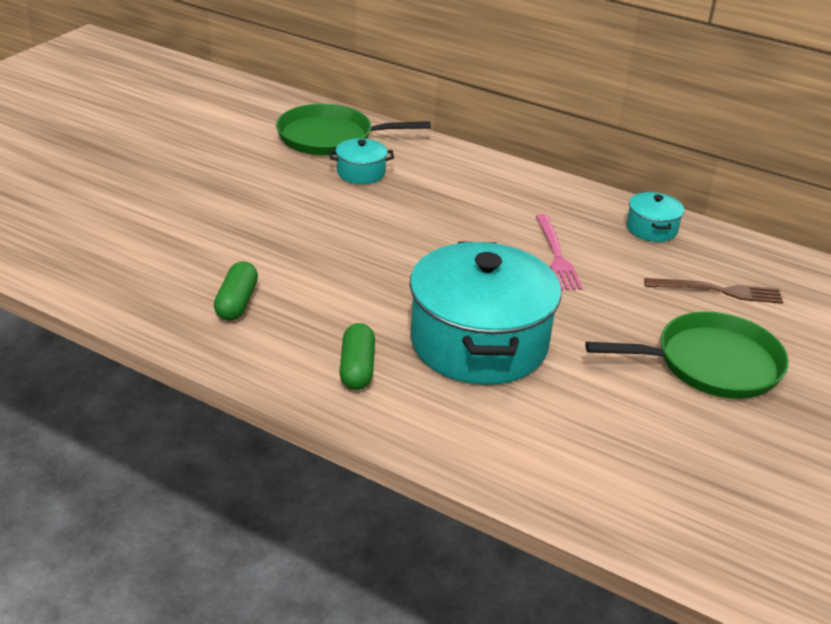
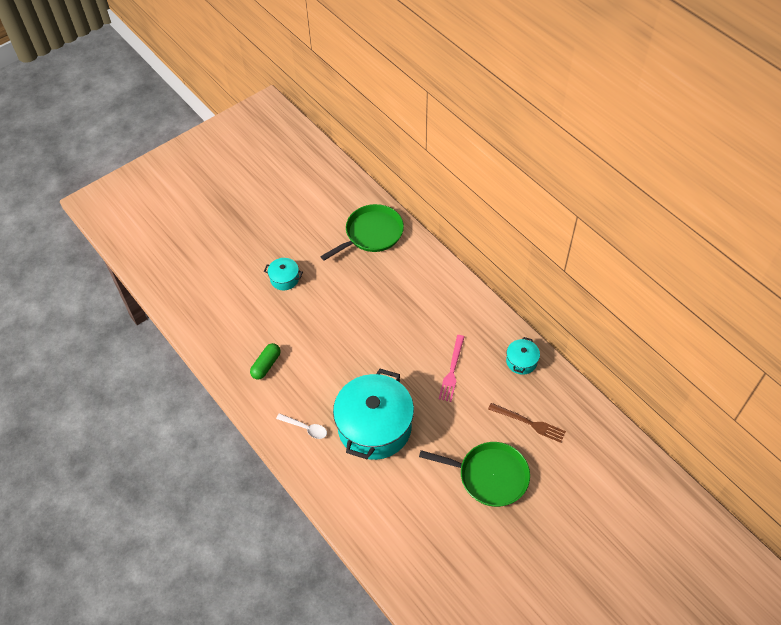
camera: 25 degrees right, 20 degrees up
(330, 137) = (371, 234): green pan -> green pan turned 120 degrees clockwise
(357, 368) = (305, 428): green capsule -> white spoon
(361, 173) = (375, 272): turquoise pot -> turquoise pot (284, 279)

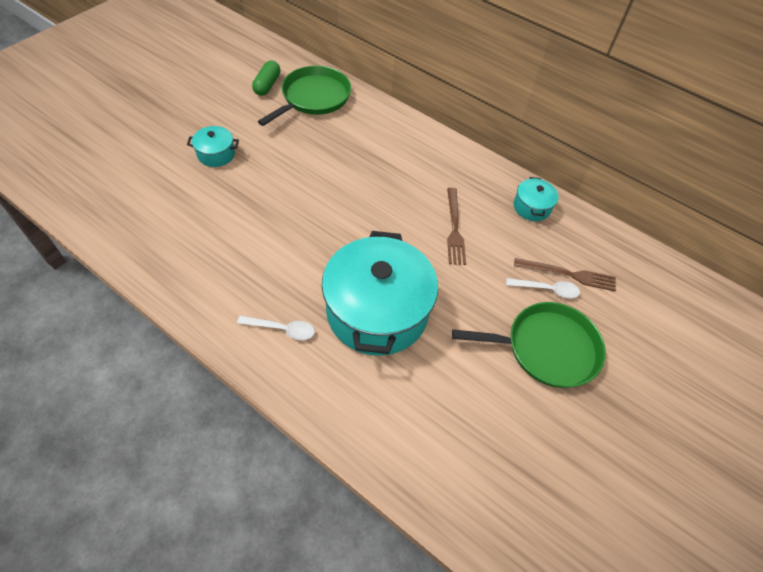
camera: 20 degrees left, 0 degrees up
(266, 365) = (210, 256): green capsule -> green capsule (267, 85)
(452, 370) = (454, 228): pink fork -> brown fork
(507, 432) = (547, 289): none -> white spoon

